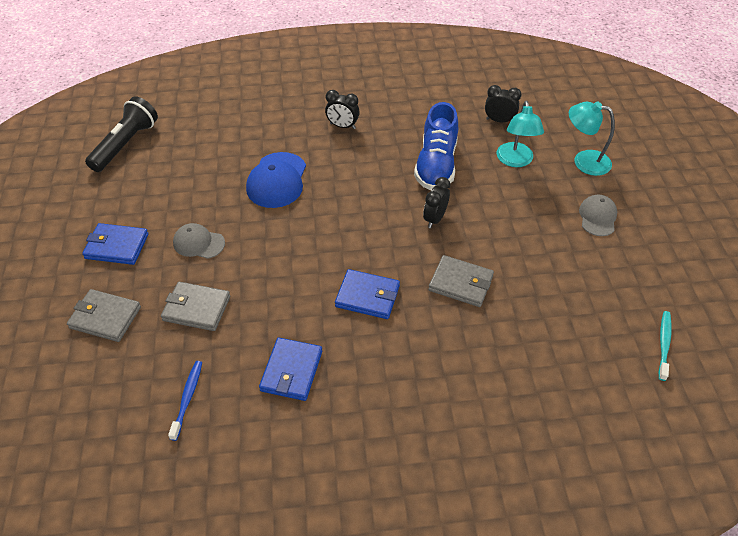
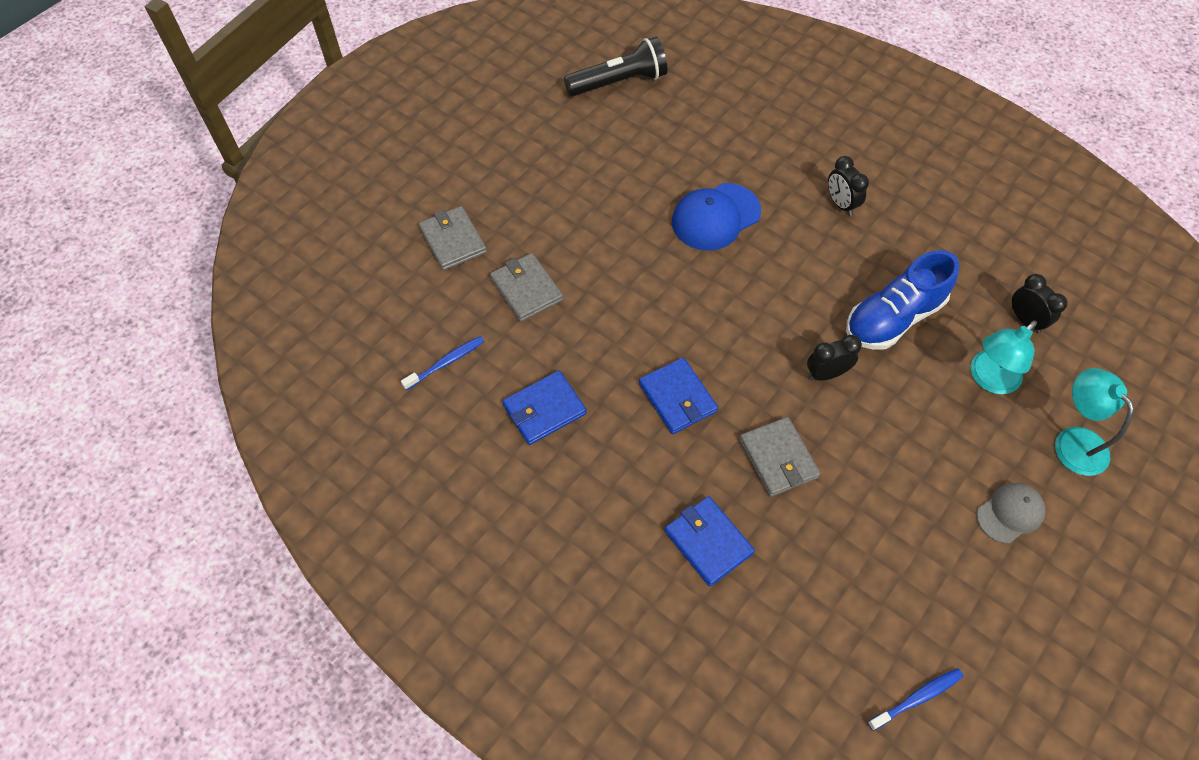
camera: 45 degrees right, 10 degrees up
(117, 246) = (520, 181): blue wallet -> blue wallet (708, 542)
(198, 243) = (586, 229): grey cap -> none
(664, 344) = (917, 698): turquoise toothbrush -> blue toothbrush

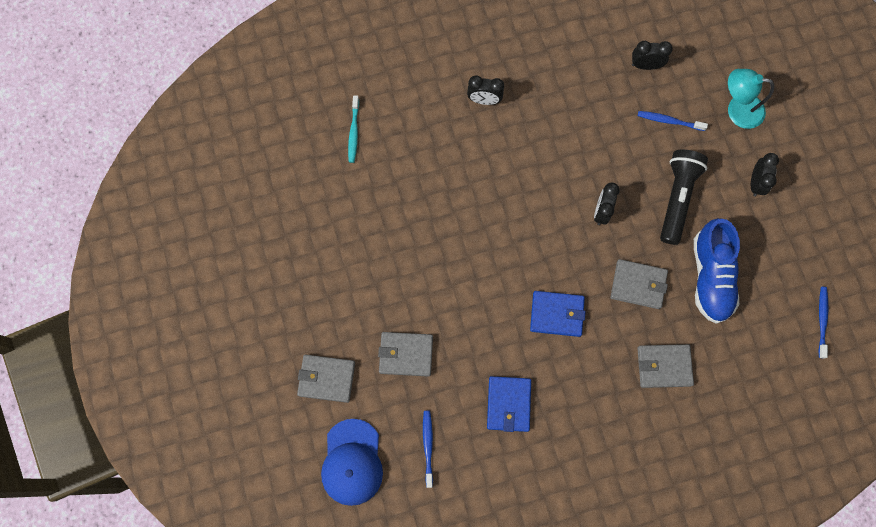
camera: 55 degrees left, 15 degrees up
(619, 82) = (265, 164): black flashlight -> black flashlight (677, 198)
(708, 542) = (664, 366): blue wallet -> grey wallet
(709, 125) = (353, 132): none -> turquoise toothbrush
(715, 217) = (436, 187): blue cap -> blue cap (352, 462)
(893, 318) = (591, 140): blue shoe -> blue shoe (710, 276)
(989, 379) = (669, 121): turquoise lamp -> blue toothbrush
(1010, 513) = (756, 183): grey cap -> black clock

